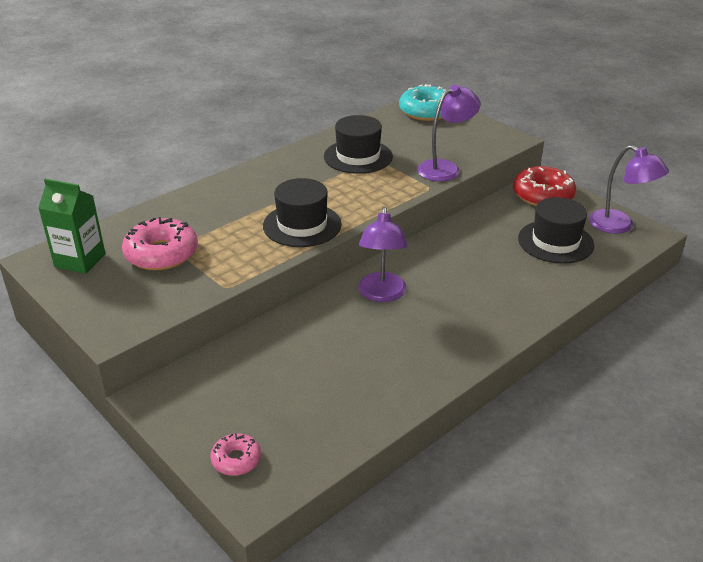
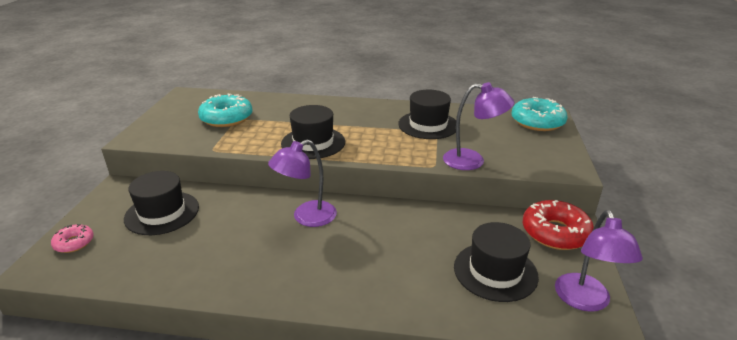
camera: 50 degrees right, 5 degrees down
(80, 260) = (195, 102): green carton -> none
(161, 254) = (226, 118): pink donut -> turquoise donut
(256, 379) = (162, 213): none -> black hat

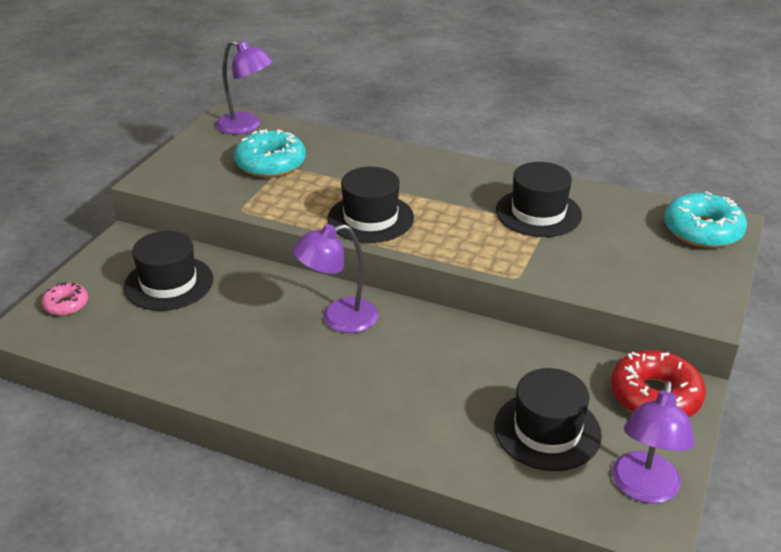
camera: 15 degrees right, 5 degrees up
(472, 161) = (573, 278): purple lamp -> purple lamp (246, 126)

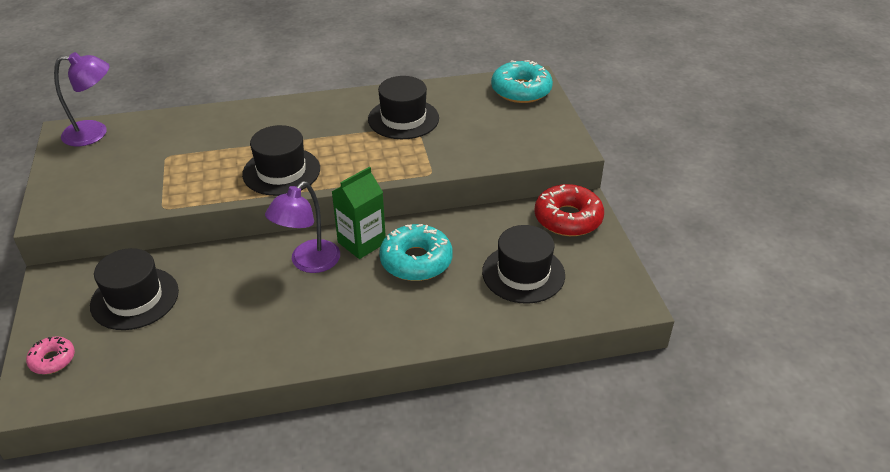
camera: 35 degrees left, 5 degrees up
(271, 164) = (151, 158): turquoise donut -> turquoise donut (416, 261)
(405, 322) = (361, 242): none -> green carton
(644, 489) = (609, 282): purple lamp -> none

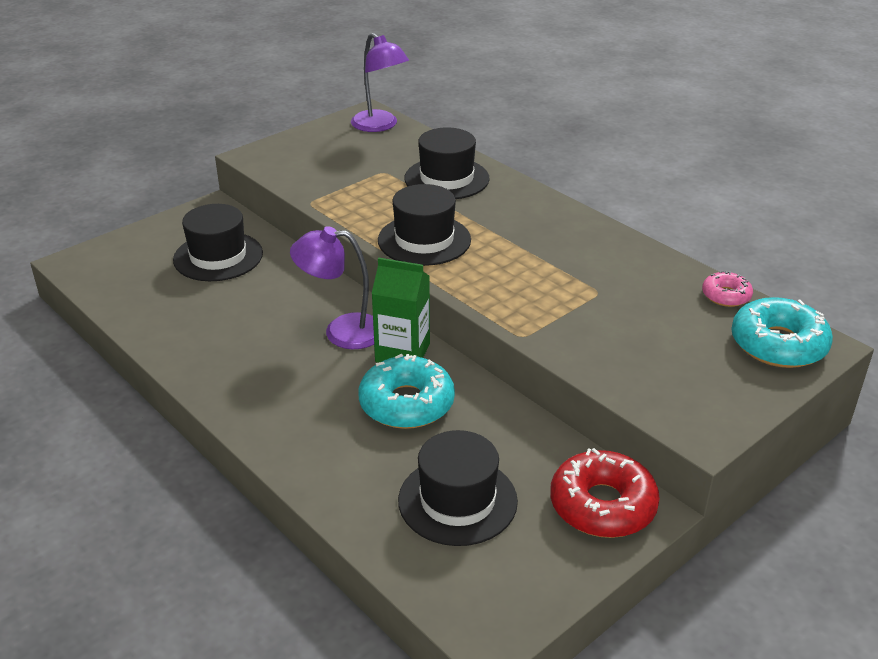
camera: 60 degrees right, 5 degrees down
(52, 360) = (121, 252): pink donut -> pink donut (726, 296)
(403, 119) = (602, 278): black hat -> black hat (446, 178)

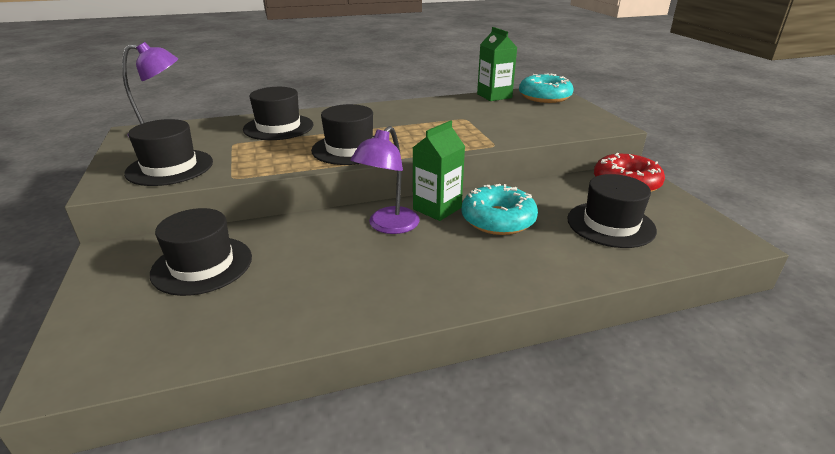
camera: 65 degrees left, 5 degrees down
(308, 165) = (170, 167): none -> black hat
(726, 296) = (494, 96): pink donut -> green carton

